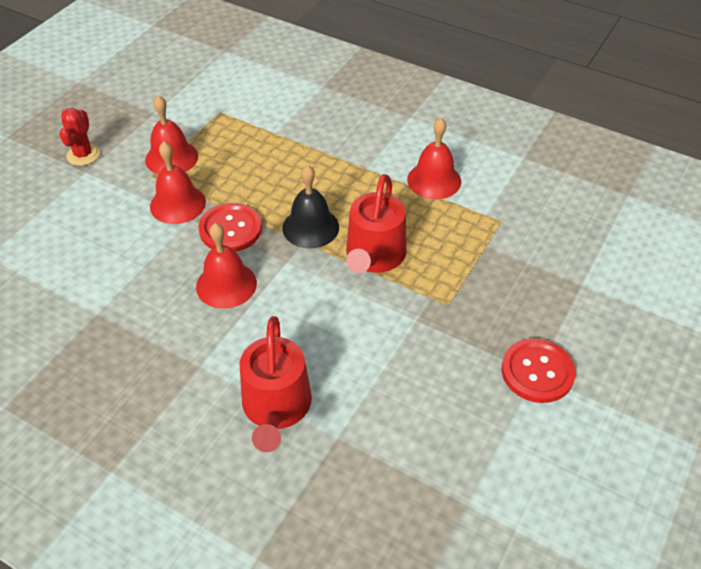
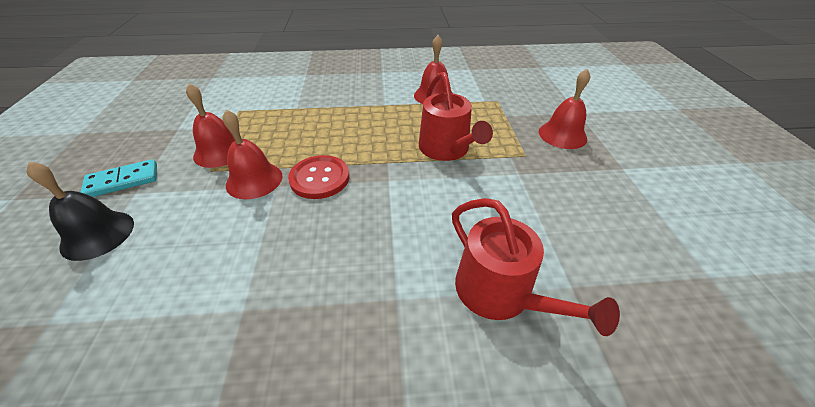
camera: 35 degrees left, 5 degrees down
(83, 155) = (123, 181): red cactus -> turquoise domino
(226, 284) = (355, 219): red bell -> red bell (562, 135)
(310, 227) = (382, 151): black bell -> black bell (97, 234)
(537, 372) = (622, 167): red button -> none

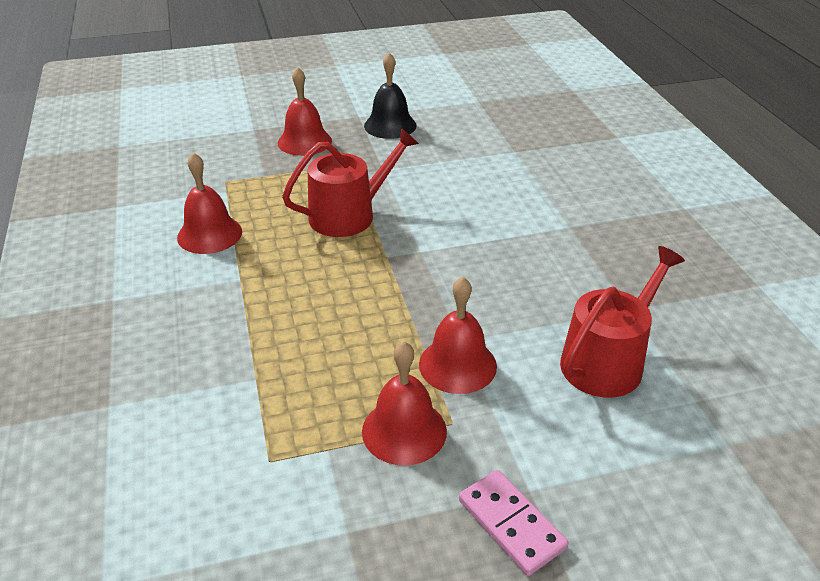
camera: 100 degrees left, 5 degrees down
(97, 234) = (614, 481): black bell -> black bell (390, 125)
(123, 181) = (511, 524): turquoise domino -> pink domino
(319, 178) = (434, 305): red button -> none
(500, 293) = (537, 180): red watering can -> red watering can (607, 361)

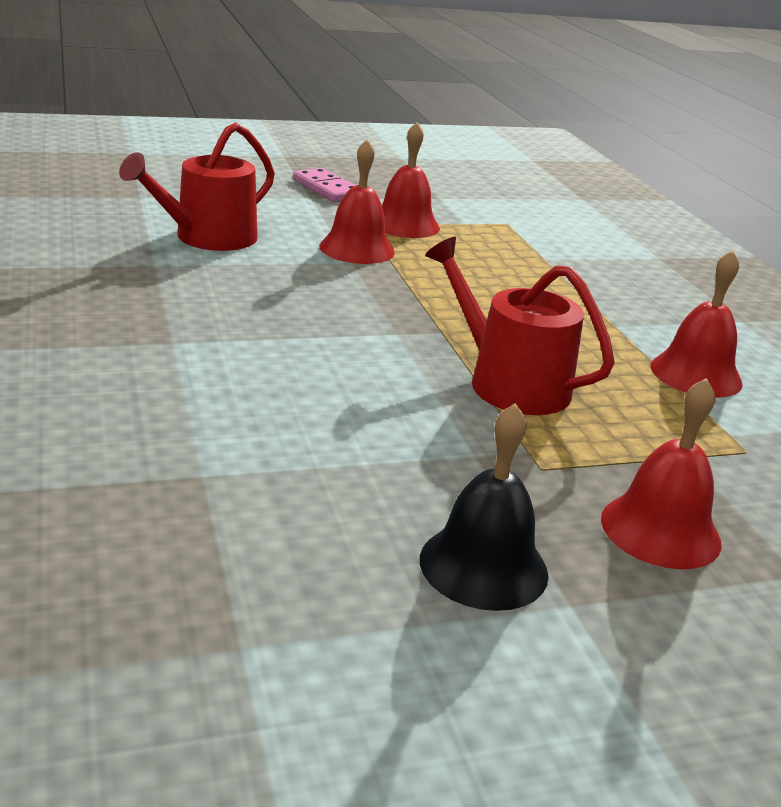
camera: 175 degrees right, 10 degrees down
(349, 215) = (509, 383): red watering can -> red watering can turned 75 degrees clockwise

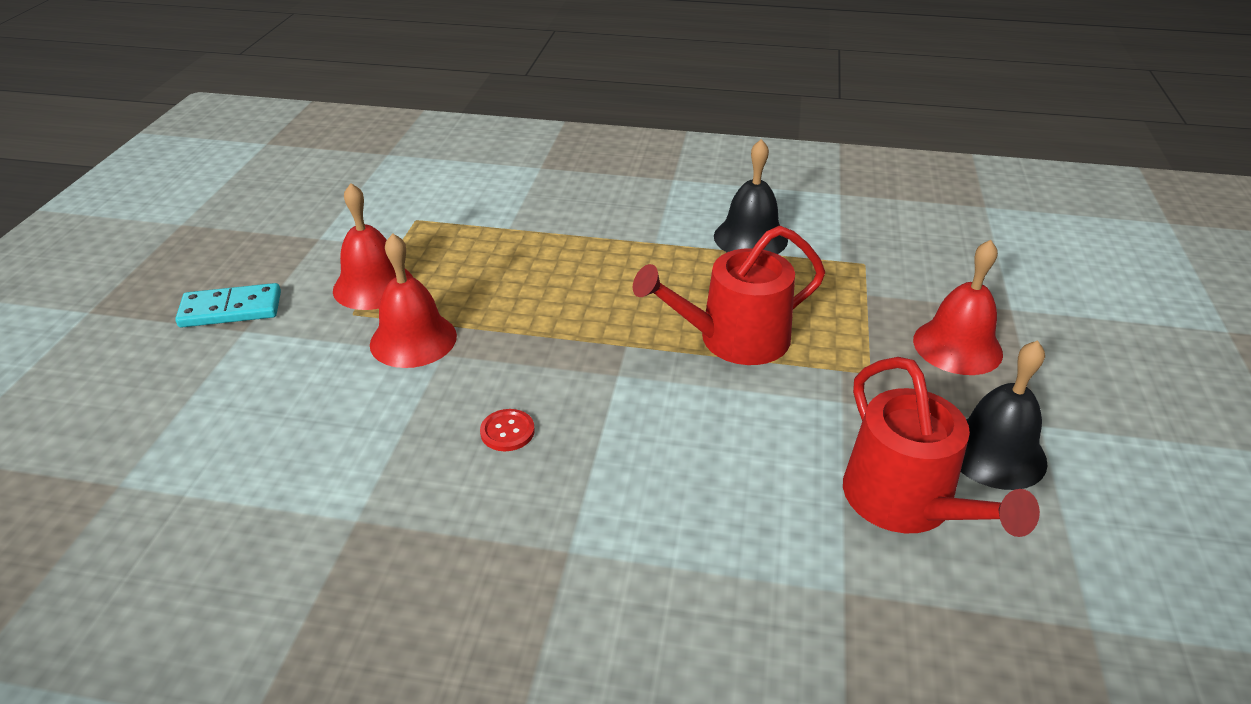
camera: 60 degrees left, 10 degrees up
(208, 238) = (306, 451): red watering can -> red watering can (906, 502)
(284, 299) = (507, 431): none -> red button
(327, 189) = (231, 309): pink domino -> turquoise domino
(696, 374) = (750, 238): red bell -> black bell

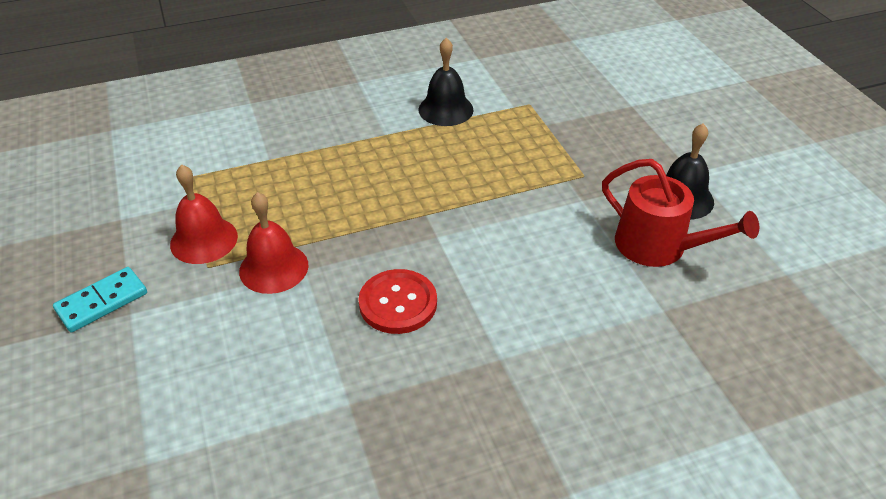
camera: 30 degrees left, 5 degrees up
(507, 431) = (398, 303): red button -> red button, size x1.95
(734, 339) = (490, 184): red watering can -> none
(957, 346) = (619, 140): red bell -> none

